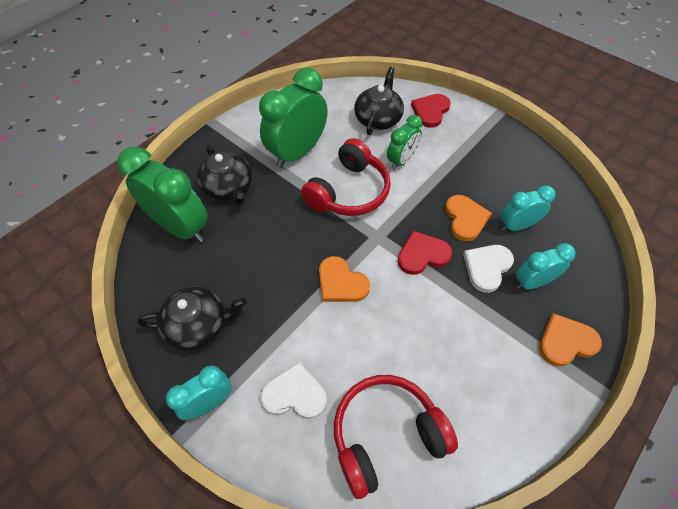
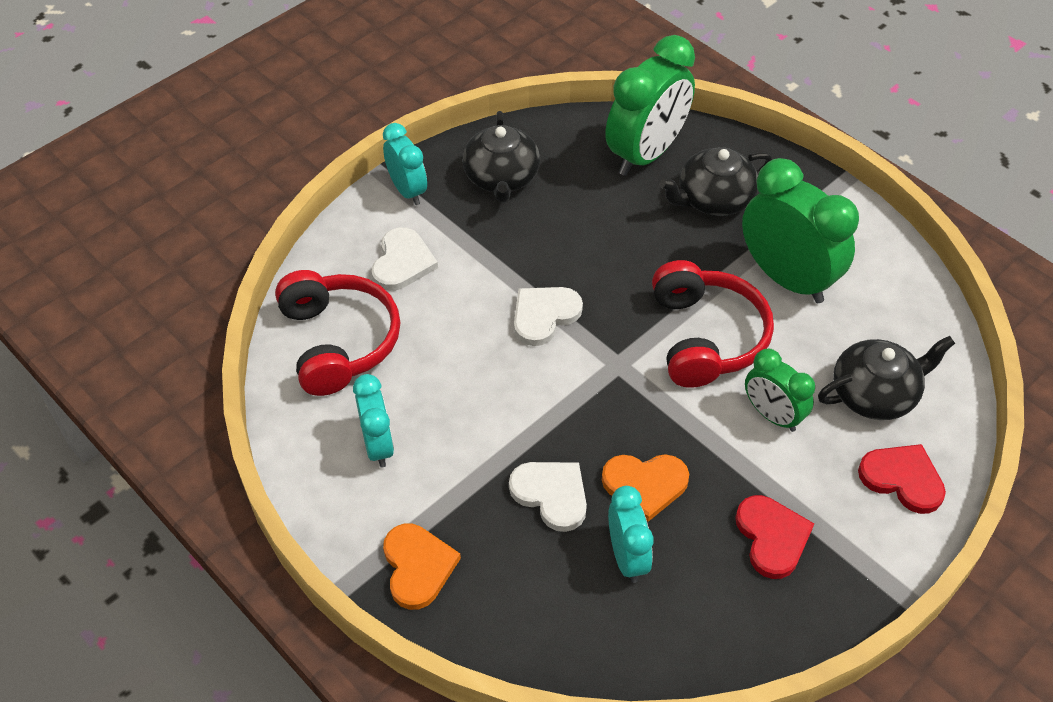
camera: 95 degrees right, 5 degrees down
(341, 282) = (544, 315): orange heart -> white heart
(348, 191) = (705, 337): red headphones -> red headphones turned 135 degrees counterclockwise
(378, 118) = (875, 394): black teapot -> black teapot turned 45 degrees counterclockwise
(422, 255) = (581, 415): red heart -> red heart (772, 537)
(532, 282) = (519, 550): turquoise clock -> turquoise clock (378, 445)

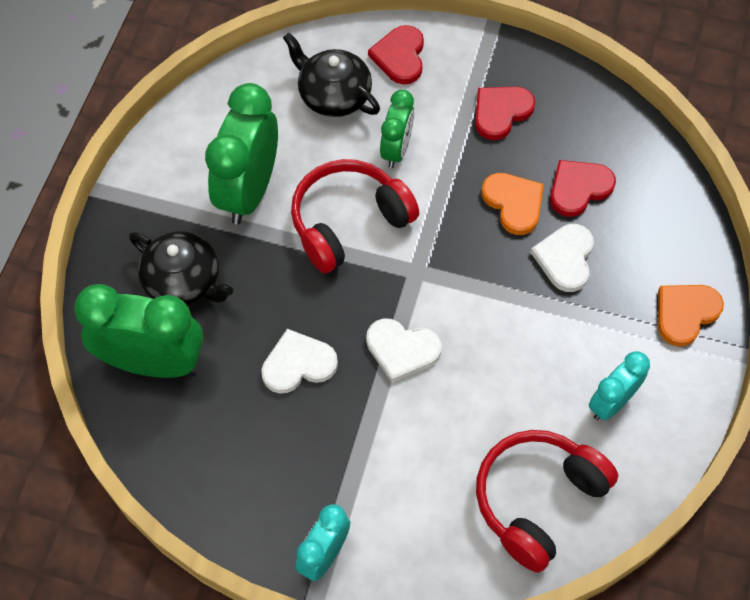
camera: 120 degrees left, 10 degrees up
(402, 262) = (416, 502): white heart -> white heart (298, 364)
(501, 177) = (257, 475): black teapot -> none
(627, 557) = (579, 188): turquoise clock -> red heart

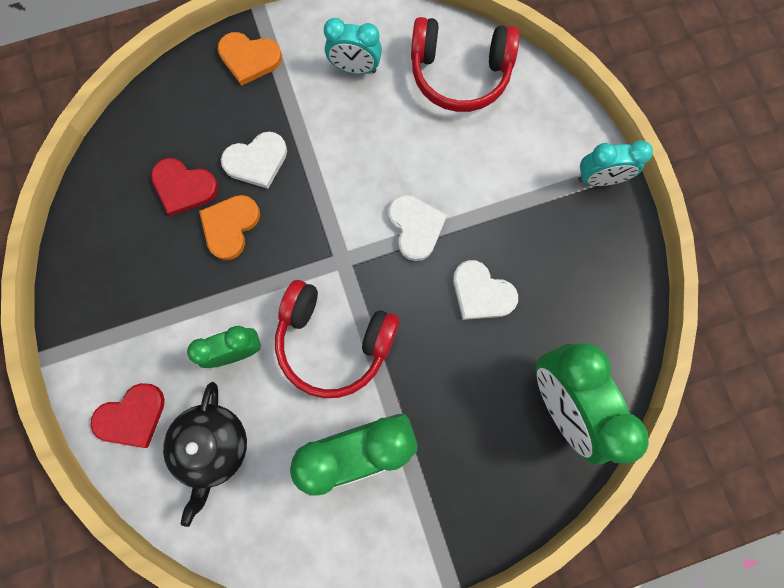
camera: 125 degrees left, 15 degrees up
(184, 281) = (479, 435): black teapot -> none
(501, 112) = (143, 290): red heart -> none

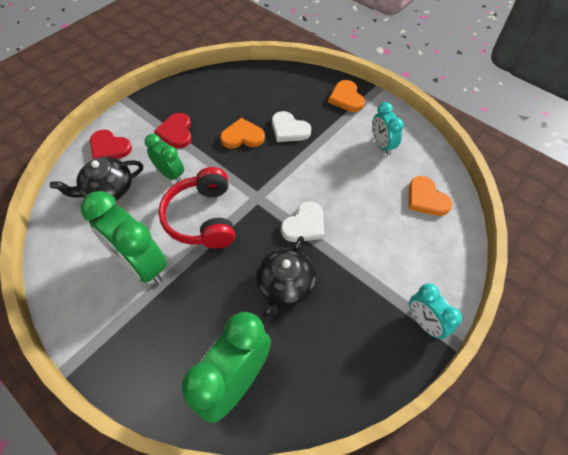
camera: 60 degrees right, 20 degrees down
(184, 187) = (251, 107): red heart -> red heart (176, 132)
(459, 74) = (426, 198): red headphones -> orange heart
(481, 293) = (285, 285): white heart -> black teapot

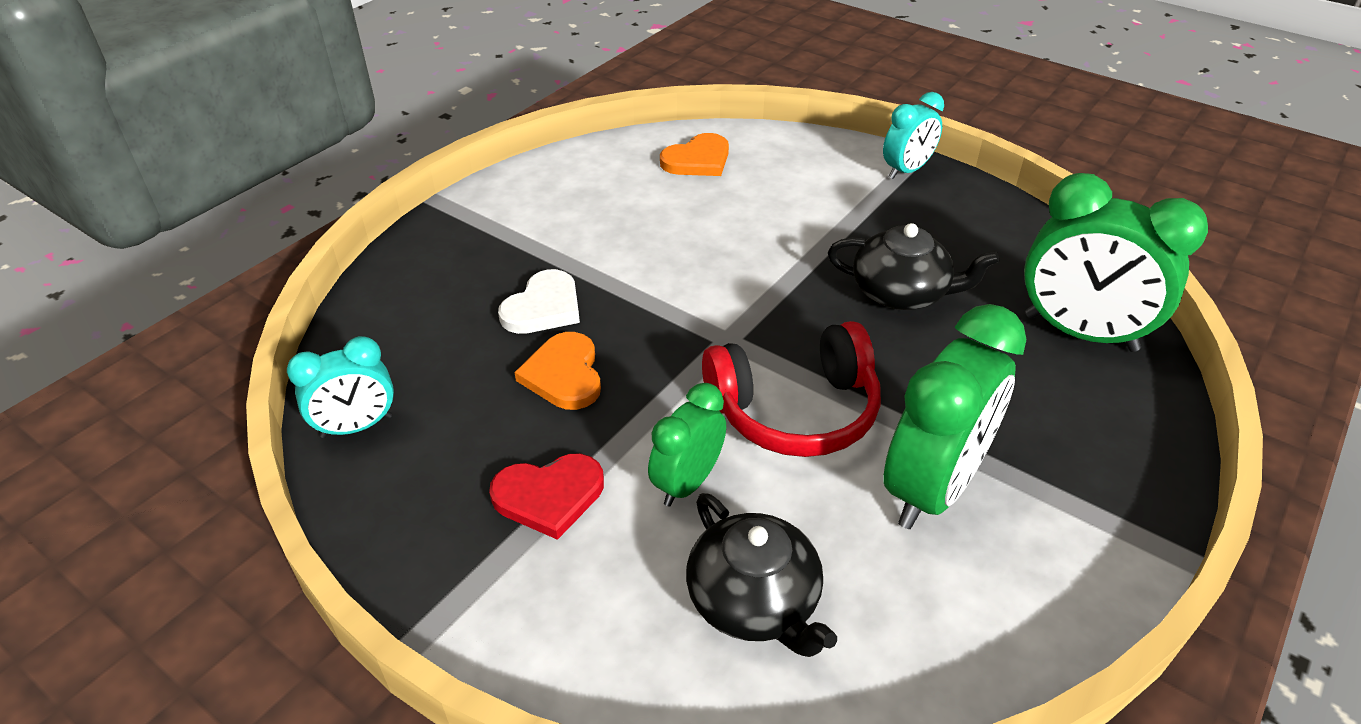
camera: 95 degrees left, 15 degrees down
(109, 147) = (607, 638): red heart -> none
(304, 225) = (777, 277): white heart -> none
(346, 98) = (457, 236): orange heart -> none
(382, 145) = (586, 197): turquoise clock -> turquoise clock (357, 427)

